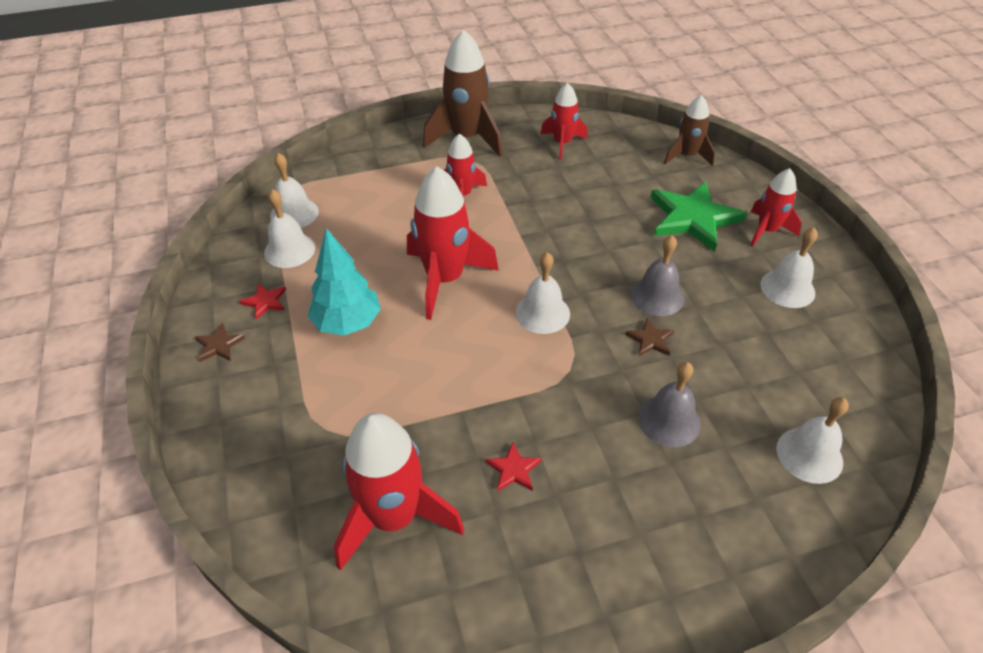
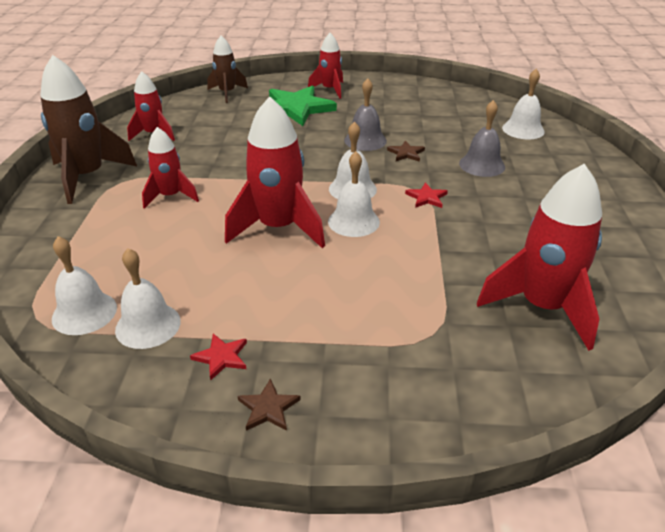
camera: 70 degrees left, 10 degrees down
(348, 323) = (297, 298): turquoise tree -> none
(514, 469) = (507, 236): red star -> red star (426, 197)
(787, 288) = (387, 98): white bell -> white bell (353, 221)

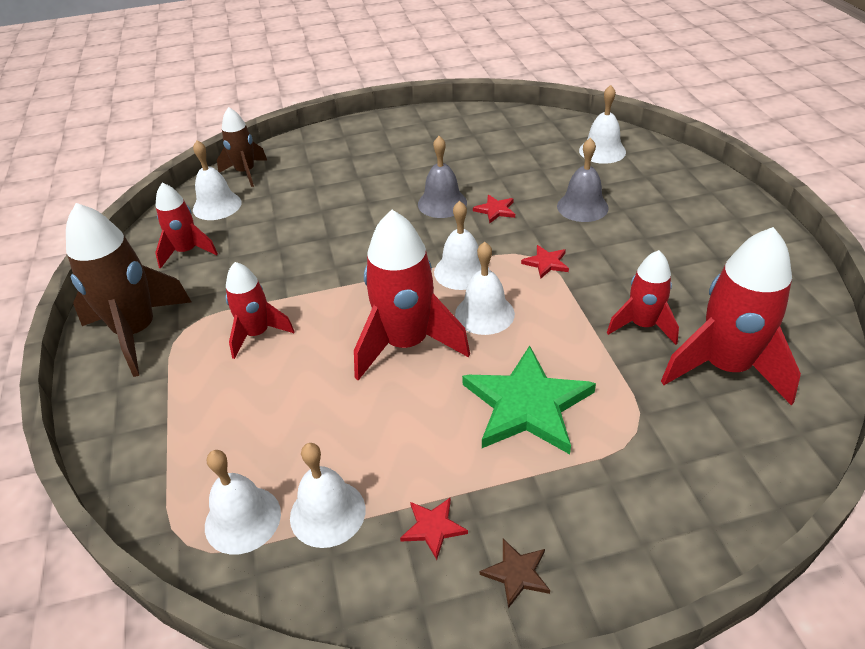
camera: 15 degrees left, 5 degrees up
(193, 110) = (217, 206): none -> white bell
(296, 108) = (340, 177): green star -> green star (527, 405)
(330, 90) = (366, 142): red rocket -> red rocket (643, 325)
(406, 153) = (495, 210): brown star -> red star

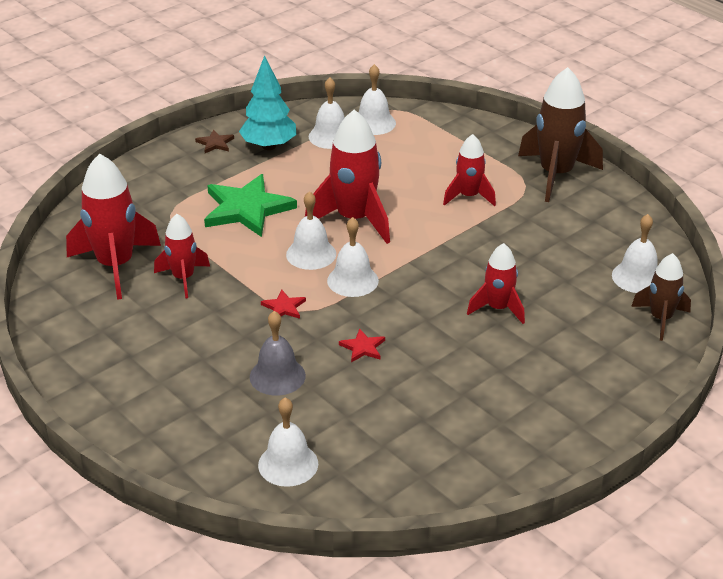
camera: 150 degrees right, 5 degrees down
(187, 251) = (602, 232): red rocket -> red rocket (498, 308)
(433, 527) = (269, 146): red star -> turquoise tree
(442, 203) = (422, 340): grey bell -> none

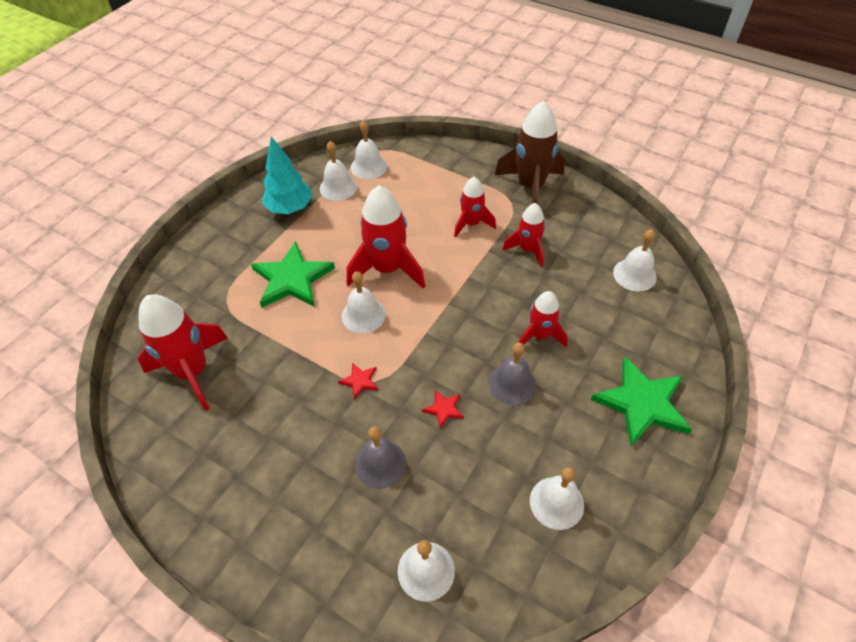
camera: 15 degrees left, 15 degrees up
(183, 278) = (259, 370): red rocket -> red rocket (527, 250)
(215, 143) = (243, 215): brown star -> none
(352, 280) = (409, 335): white bell -> white bell (556, 502)
(446, 342) = (512, 384): none -> grey bell
(583, 387) = (642, 403): none -> green star
(660, 319) = (670, 313): brown rocket -> none

